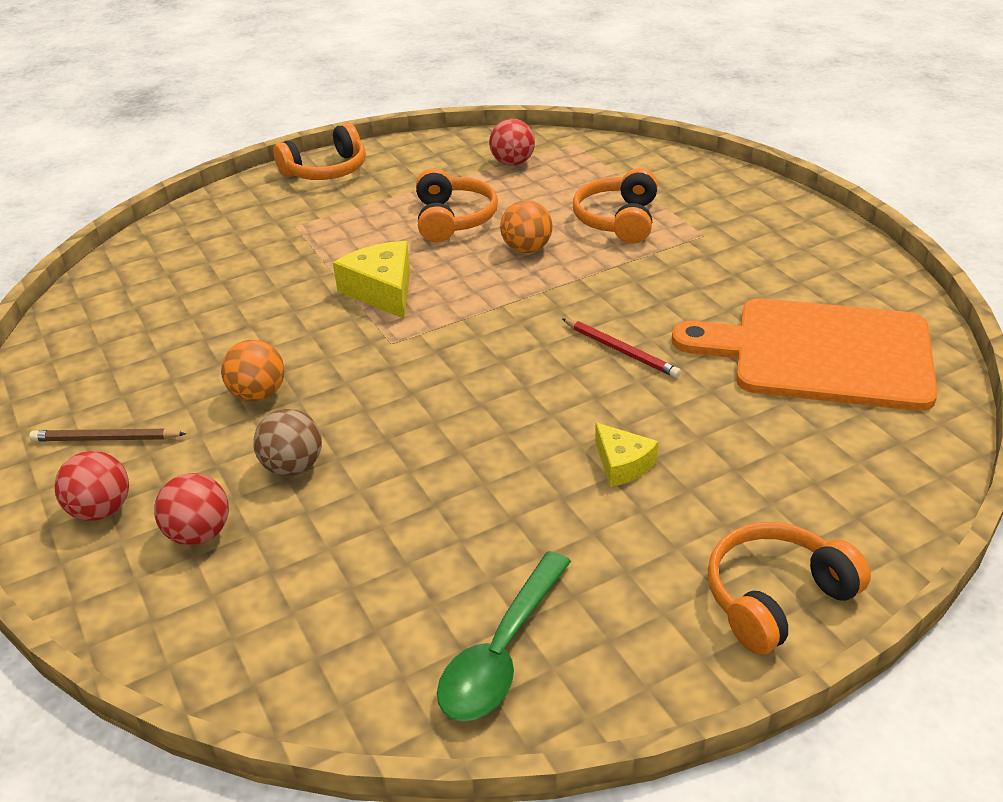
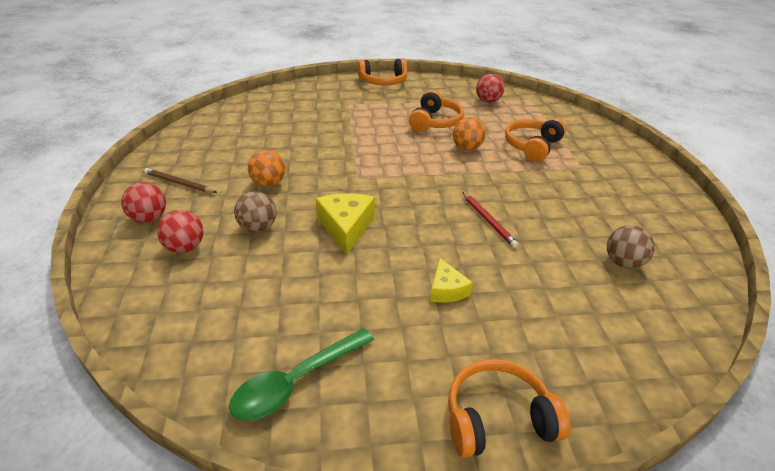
camera: 20 degrees right, 0 degrees up
(382, 291) = (371, 148): yellow cheese -> yellow cheese (346, 227)
(821, 354) = (623, 263): orange cutting board -> brown ball

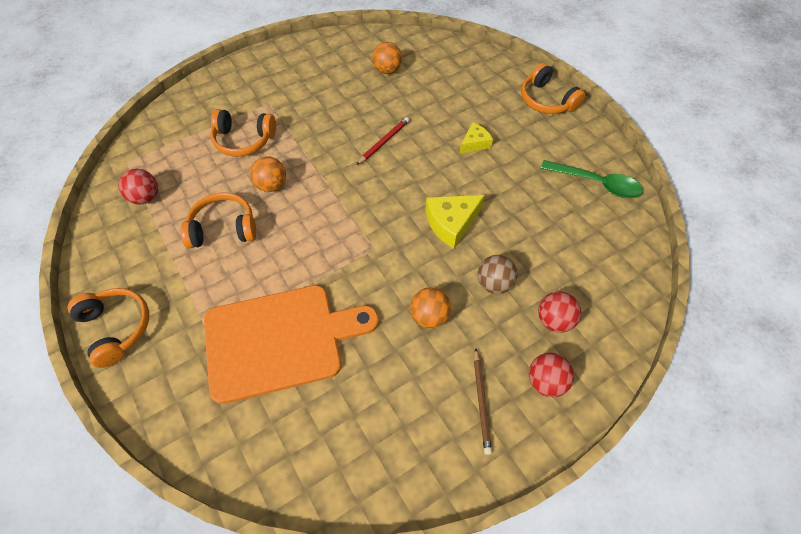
camera: 115 degrees left, 20 degrees up
(319, 123) = (280, 340): none -> orange cutting board
(623, 263) = (387, 70): brown ball -> orange ball

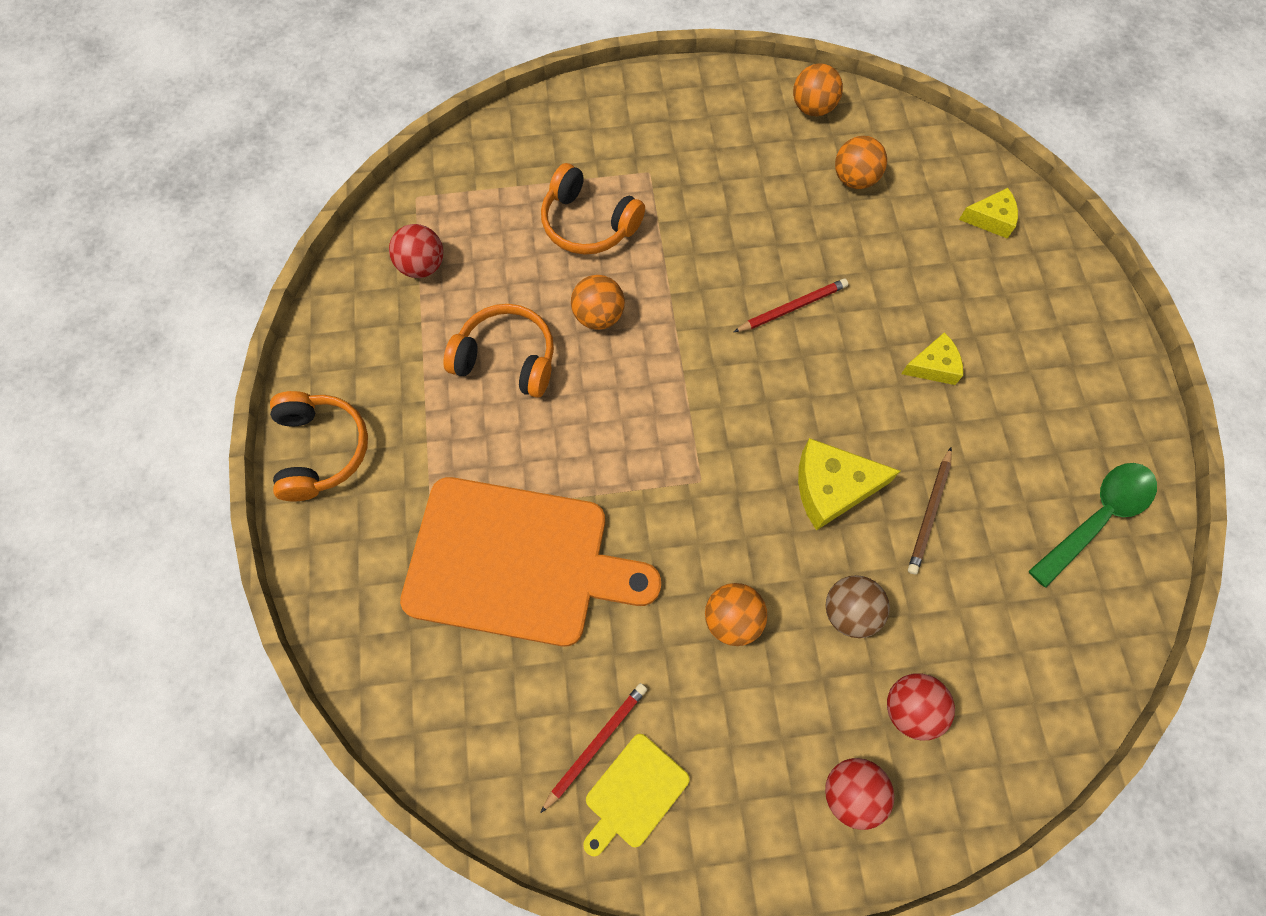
camera: 25 degrees right, 10 degrees up
(348, 45) = (812, 108): none -> orange ball
(379, 426) = (595, 744): none -> red pencil
(418, 444) = (634, 793): none -> yellow cutting board
(468, 66) = (990, 219): none -> yellow cheese
(481, 401) = (747, 777): brown pencil -> brown pencil (930, 512)
(546, 100) = (1092, 334): orange headphones -> none
(596, 183) = (1097, 517): green spoon -> green spoon turned 90 degrees counterclockwise

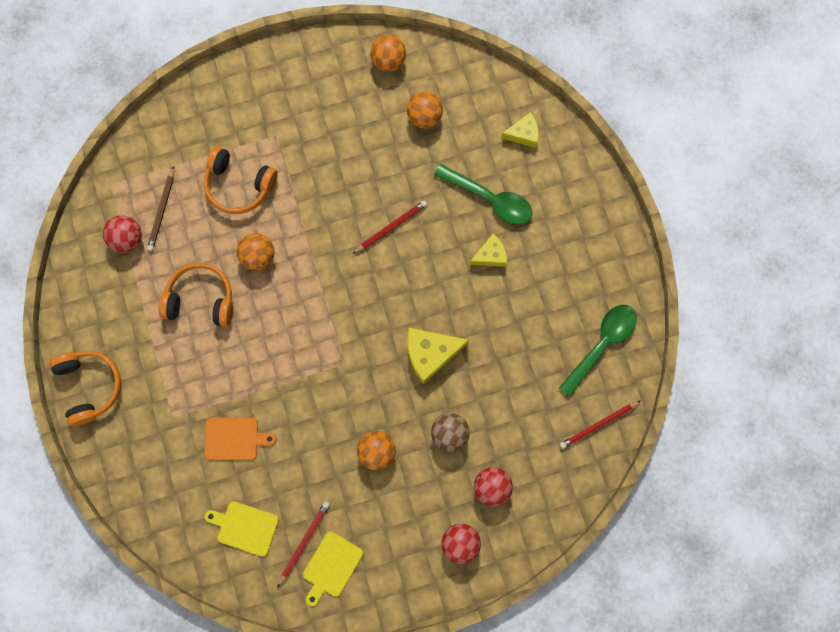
camera: 10 degrees left, 10 degrees up
(506, 703) = (245, 527): none -> yellow cutting board
(516, 562) = (234, 438): orange cutting board -> orange cutting board, size x0.44
(930, 512) = (495, 359): brown pencil -> brown pencil (162, 210)
(938, 292) = (490, 198): none -> green spoon
(1089, 640) = (598, 425): none -> red pencil

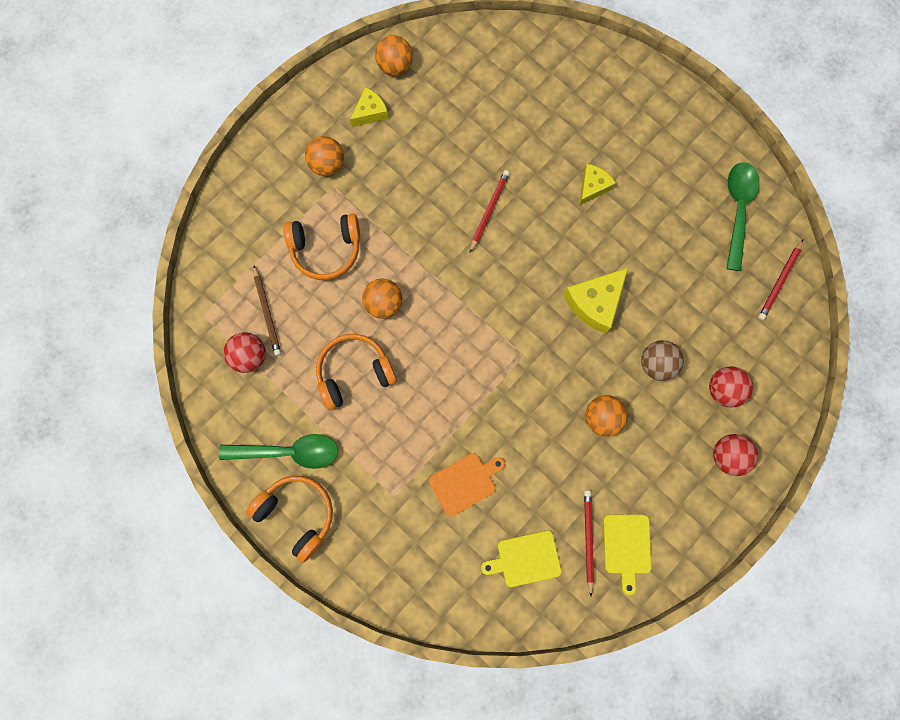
camera: 30 degrees left, 0 degrees up
(424, 117) = (458, 98): orange ball -> orange ball (327, 165)
(490, 198) = (561, 138): green spoon -> green spoon (289, 451)
(523, 134) = (554, 66): yellow cheese -> yellow cheese (370, 112)

